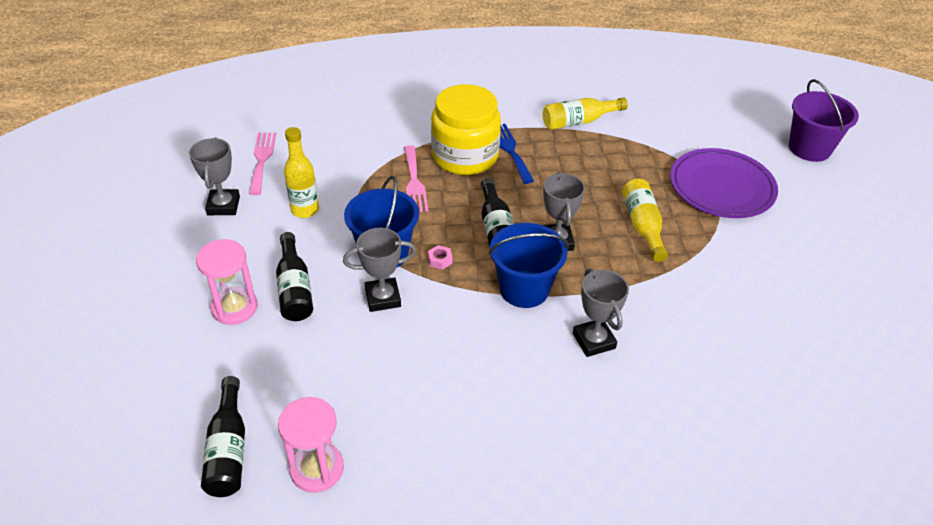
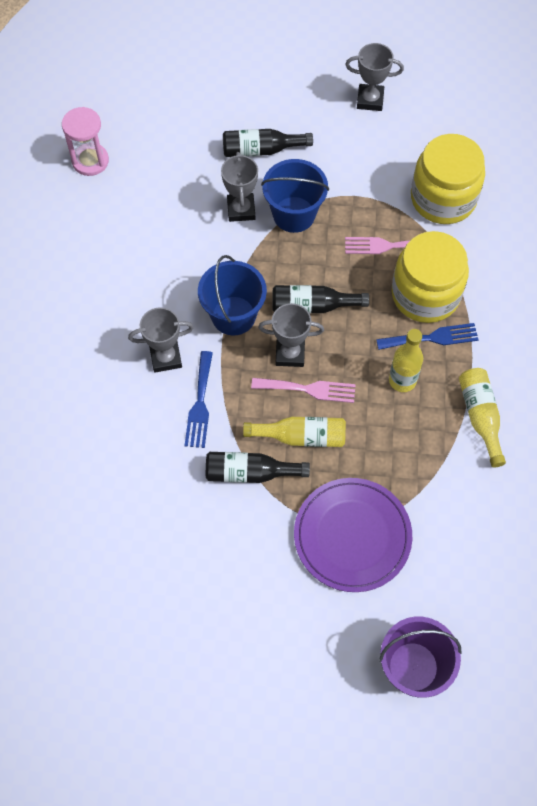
camera: 100 degrees right, 20 degrees up
(228, 449) = (117, 112): black bottle -> black bottle (250, 473)
(234, 308) = (247, 111): pink hourglass -> none
(262, 160) = (433, 126): pink fork -> pink fork (308, 389)
(305, 210) = (357, 158): yellow bottle -> yellow bottle (402, 380)
(353, 150) = (443, 198): none -> yellow jar
(440, 260) = (279, 255): pink nut -> none
(638, 304) = (200, 404): none -> blue fork

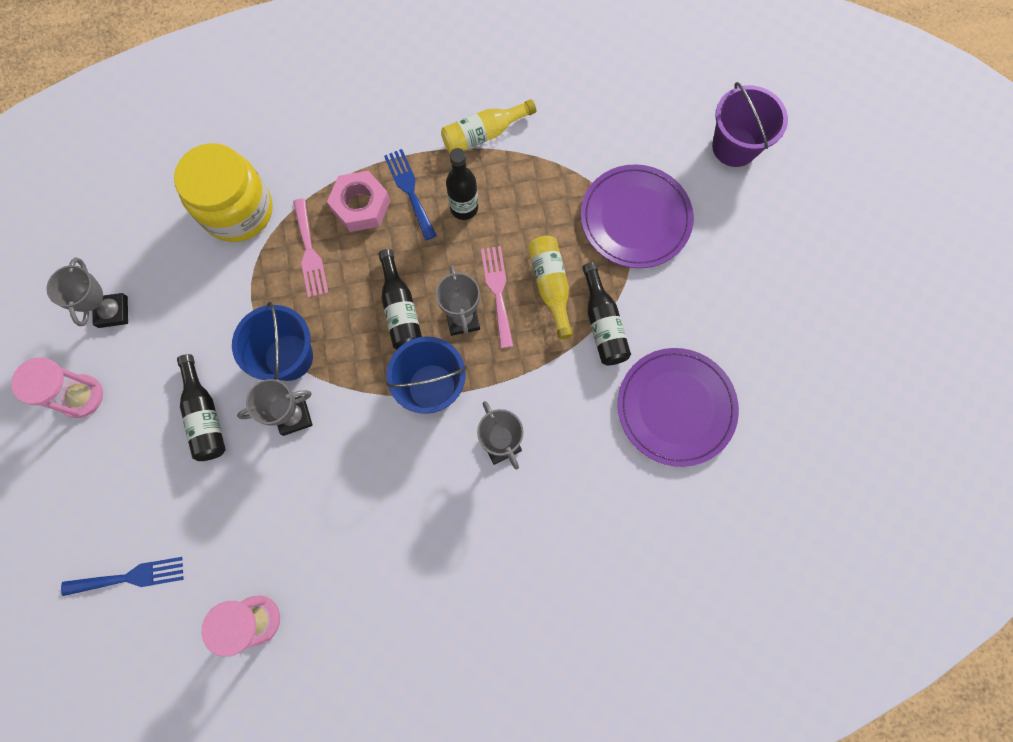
camera: 105 degrees left, 10 degrees up
(149, 514) = (676, 407): none -> purple plate
(200, 404) = (544, 393): blue fork -> blue fork (130, 577)
(303, 73) = (81, 396): none -> pink hourglass
(402, 380) = (464, 208): yellow bottle -> black bottle
(425, 294) = (361, 206): yellow jar -> pink nut

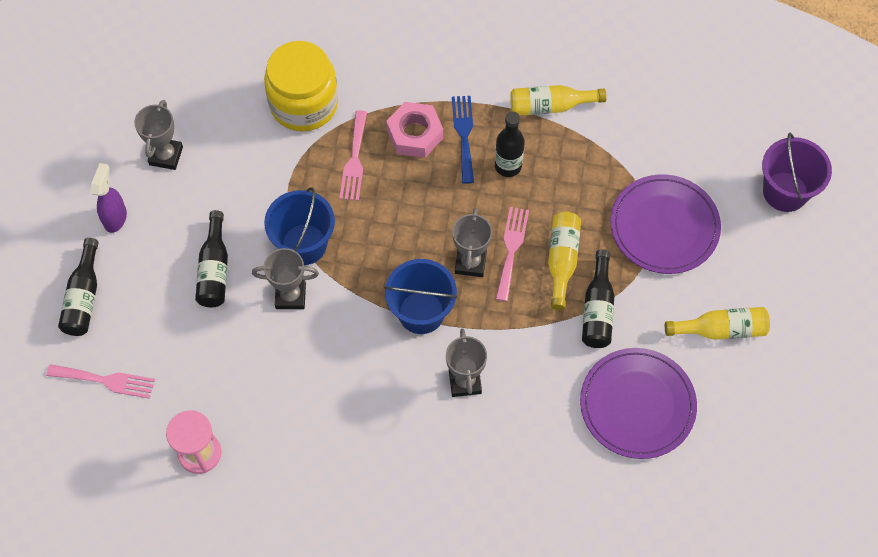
camera: 20 degrees right, 10 degrees down
(81, 396) = (115, 218): pink hourglass -> purple spray bottle
(130, 577) = (106, 381): blue fork -> pink fork
(400, 310) = (417, 236): black bottle -> black bottle (84, 297)
(726, 303) = (720, 329): none -> yellow bottle

